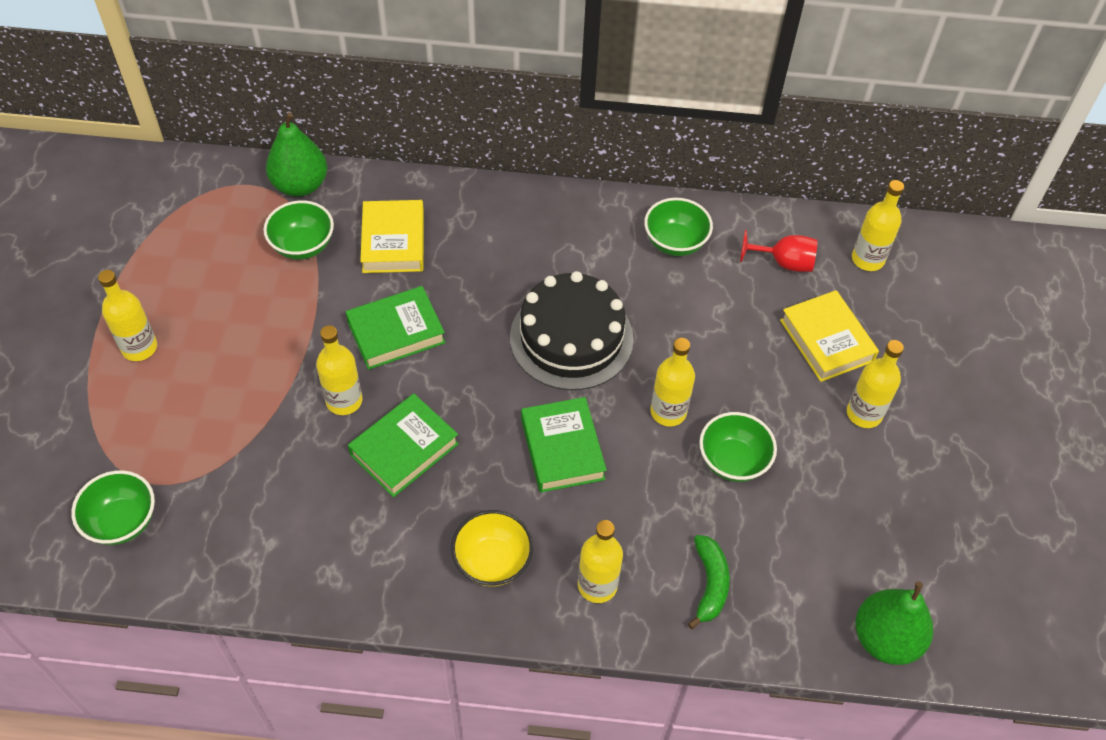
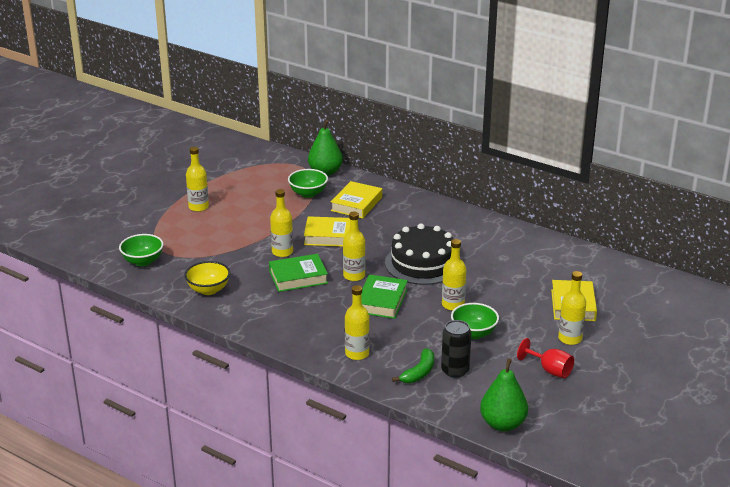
camera: 30 degrees right, 25 degrees down
(396, 332) = (330, 236): green book -> yellow book
(492, 561) = (309, 328): yellow bowl -> yellow bowl (208, 290)
(675, 242) = (515, 244): green bowl -> none
(755, 555) = (455, 370): none -> black can
(784, 263) = (574, 269): red goblet -> red goblet (550, 370)
(867, 259) = (629, 281): yellow bottle -> yellow bottle (354, 276)

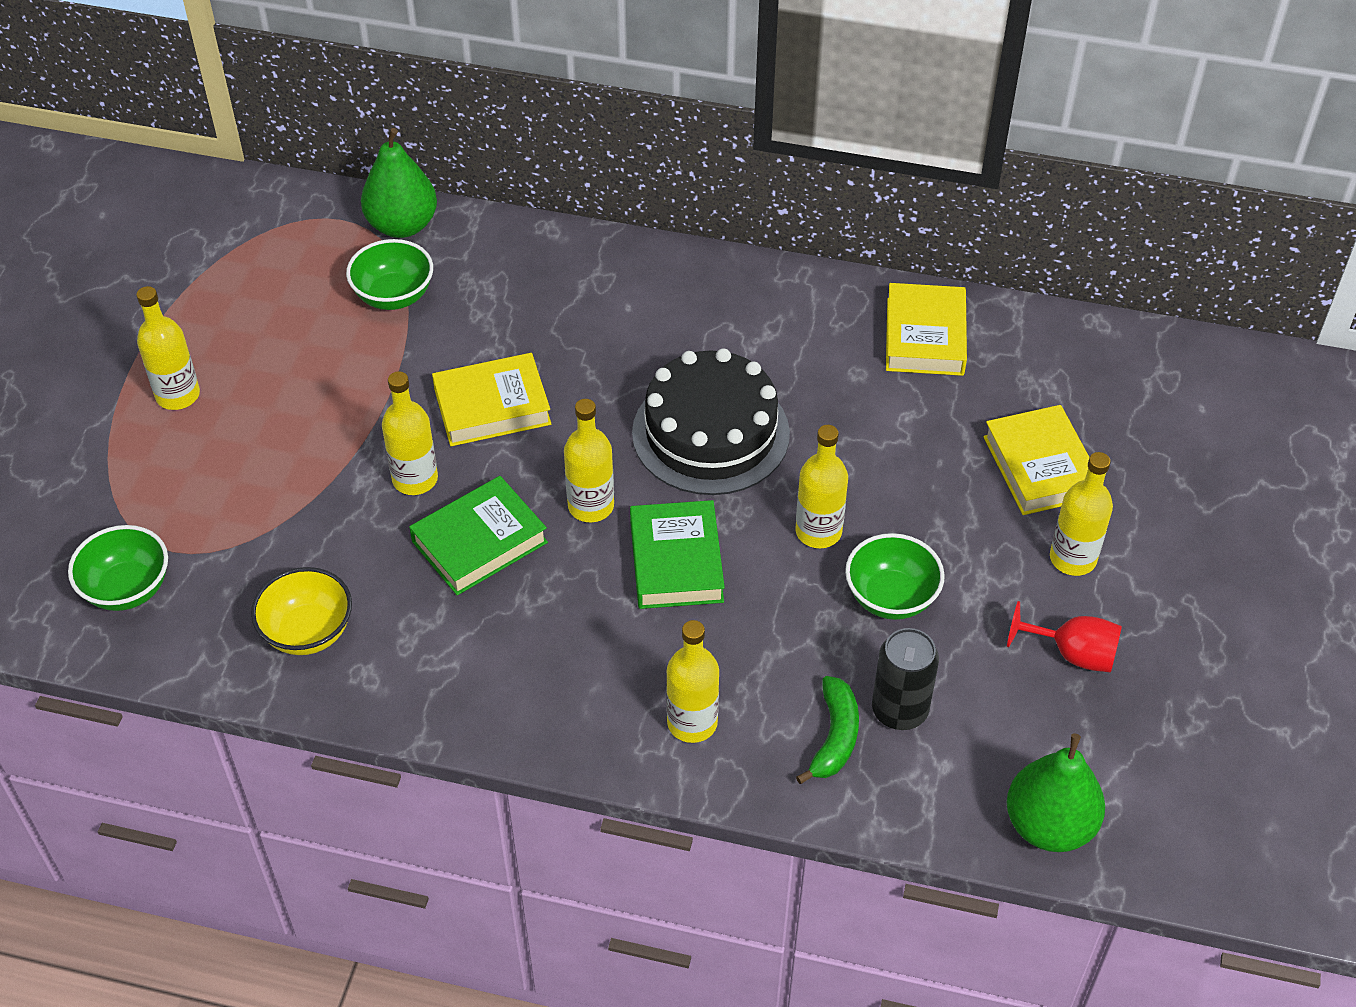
camera: 20 degrees left, 20 degrees up
(356, 204) = (506, 301): yellow book -> yellow book (924, 336)

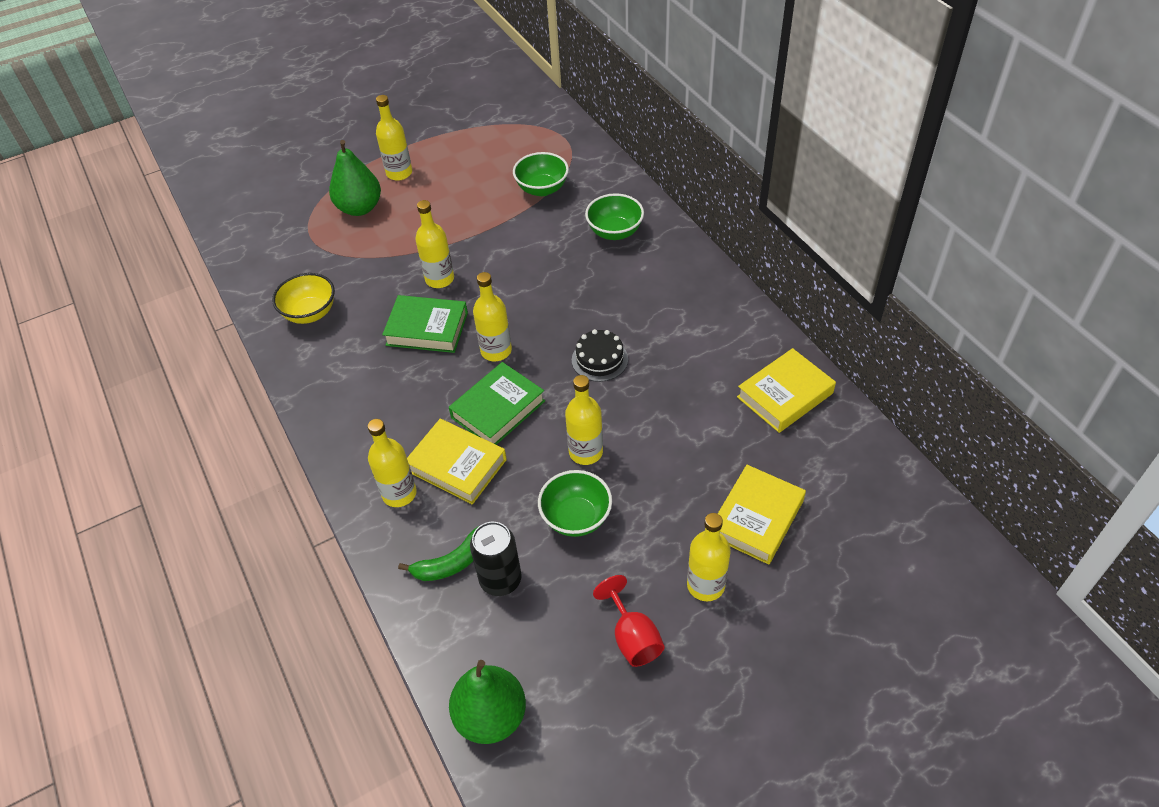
camera: 50 degrees right, 0 degrees up
(127, 589) = (275, 241): green bowl -> green bowl (615, 232)
(402, 225) = (589, 159): green pear -> green pear (360, 208)
(492, 407) = (516, 270): yellow book -> yellow book (457, 465)
(710, 433) = (599, 359): black cake -> black cake, size x0.51

